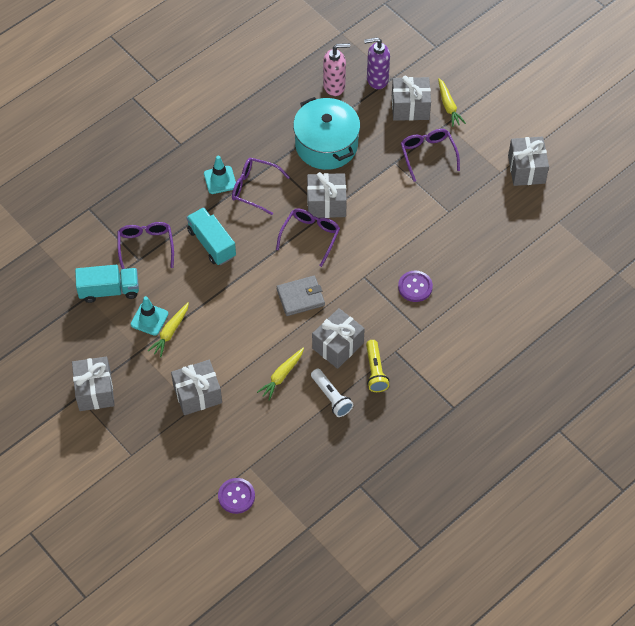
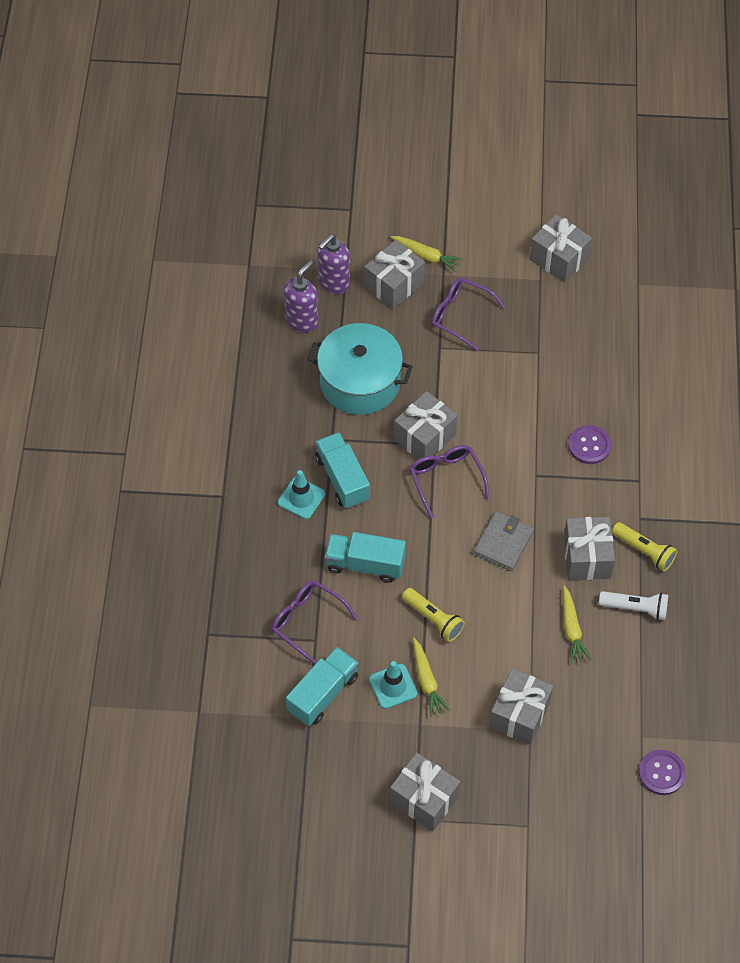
camera: 45 degrees left, 0 degrees up
(213, 303) = (433, 619): none -> yellow flashlight
(254, 188) = (342, 479): purple glasses -> turquoise truck
(334, 86) = (302, 321): pink soap dispenser -> purple soap dispenser

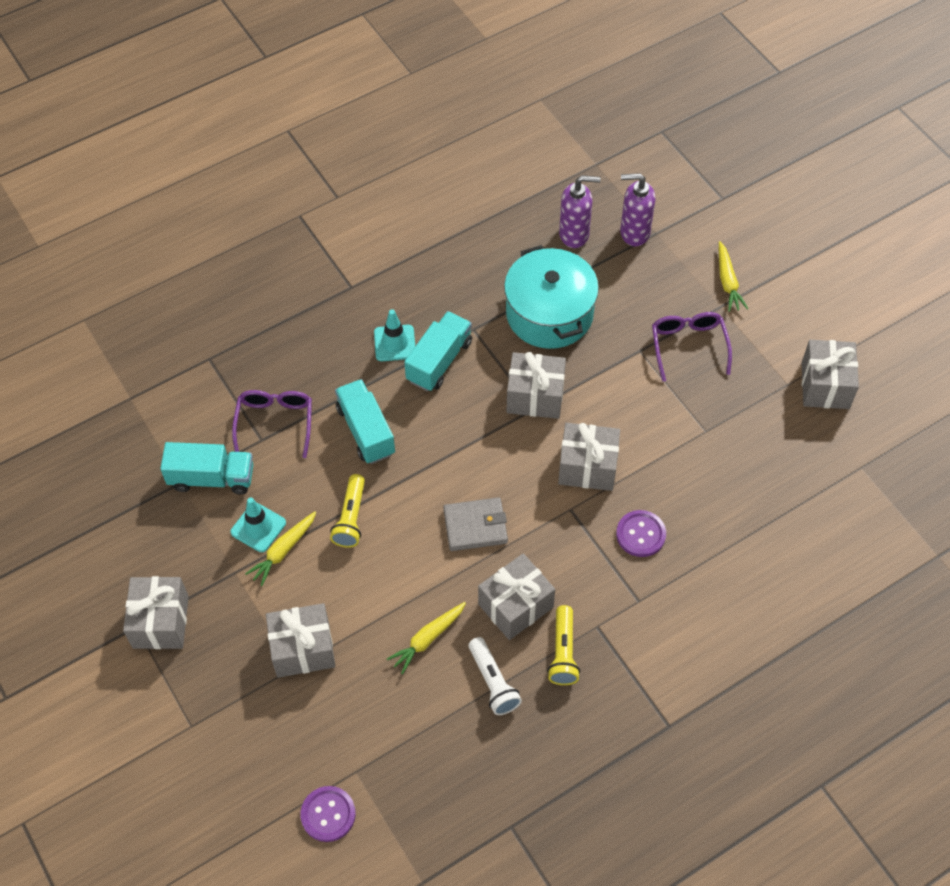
camera: 55 degrees right, 0 degrees up
(394, 285) = (674, 277): grey gift -> grey gift (587, 467)
(446, 479) = (505, 439): purple glasses -> none

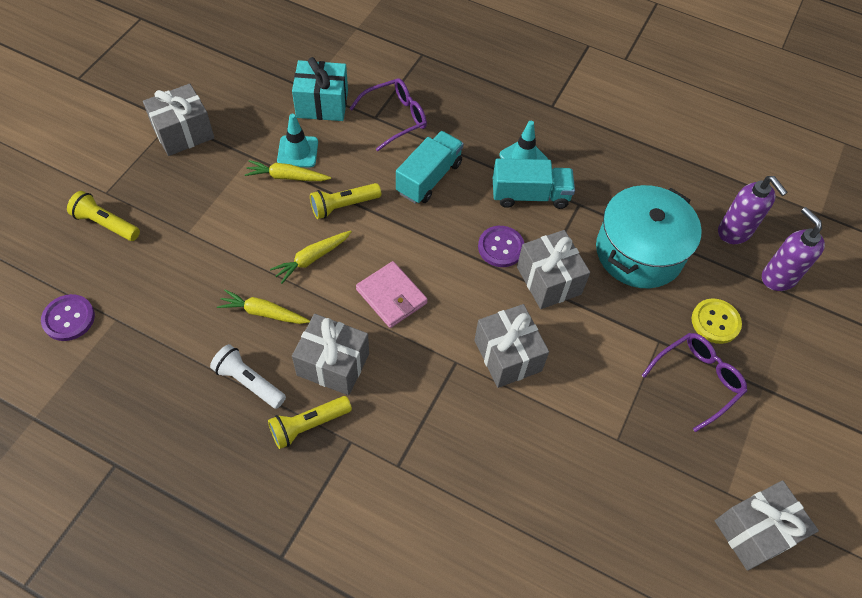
camera: 55 degrees right, 0 degrees up
(212, 478) = (322, 104): turquoise truck -> turquoise gift
(233, 740) = (106, 224): none -> yellow flashlight
(303, 649) = (207, 231): grey gift -> none
(475, 526) = (391, 296): grey wallet -> pink wallet
(493, 682) = (249, 382): white flashlight -> white flashlight turned 90 degrees clockwise
(640, 534) = (468, 434): purple button -> purple button (501, 247)
(646, 301) = (715, 322): none -> yellow button
(728, 282) = (795, 381): yellow carrot -> yellow carrot (312, 259)

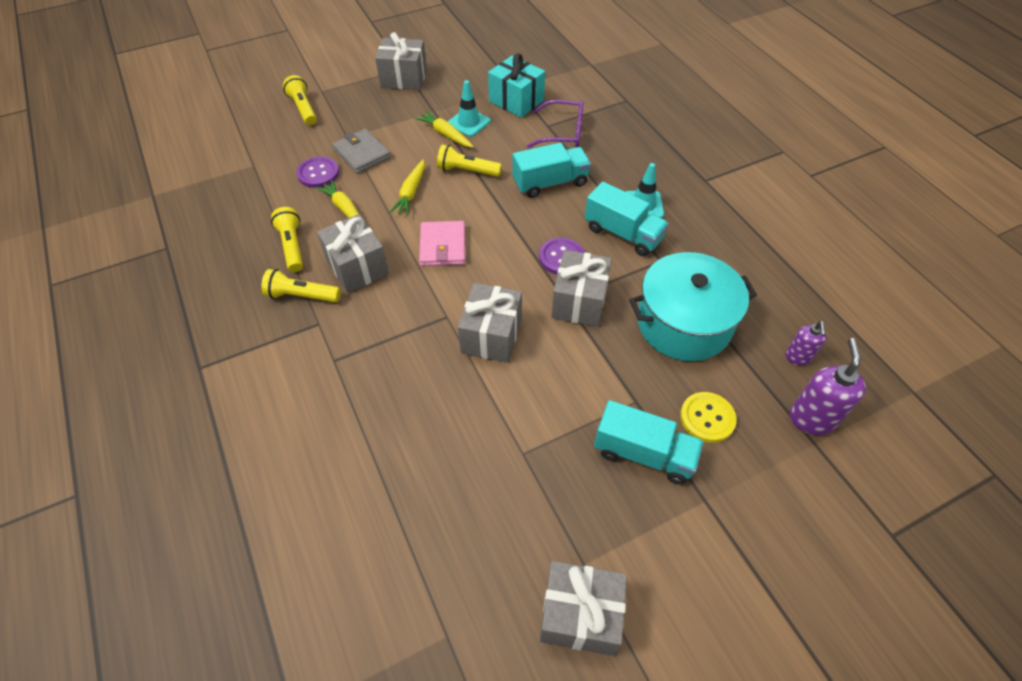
camera: 40 degrees right, 5 degrees down
(69, 318) = (228, 150): purple button -> purple button (318, 173)
(222, 243) = (362, 154): none -> grey wallet
(249, 382) = (292, 246): white flashlight -> yellow flashlight
(312, 259) = (411, 193): yellow carrot -> yellow carrot turned 75 degrees counterclockwise
(697, 380) = (643, 453): purple glasses -> turquoise truck
(734, 232) = (798, 357): purple soap dispenser -> purple soap dispenser, size x0.61

